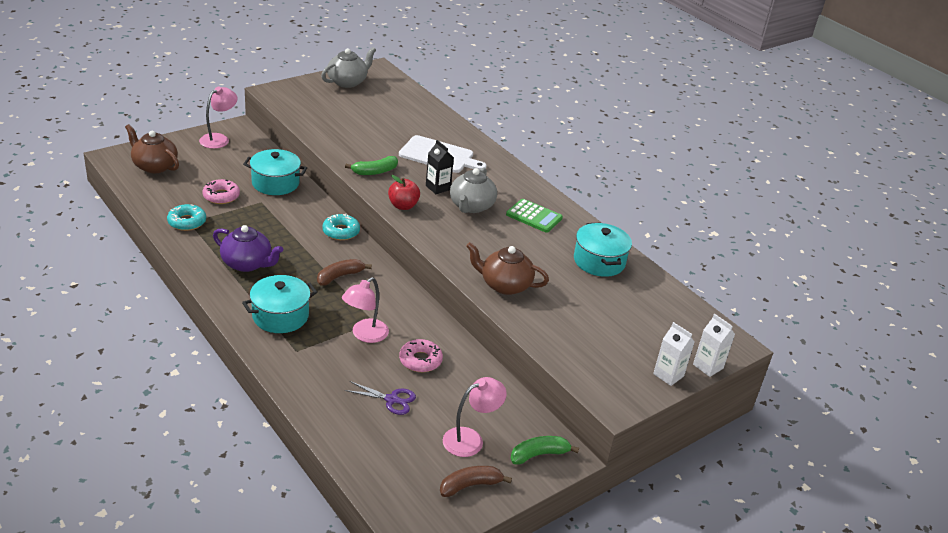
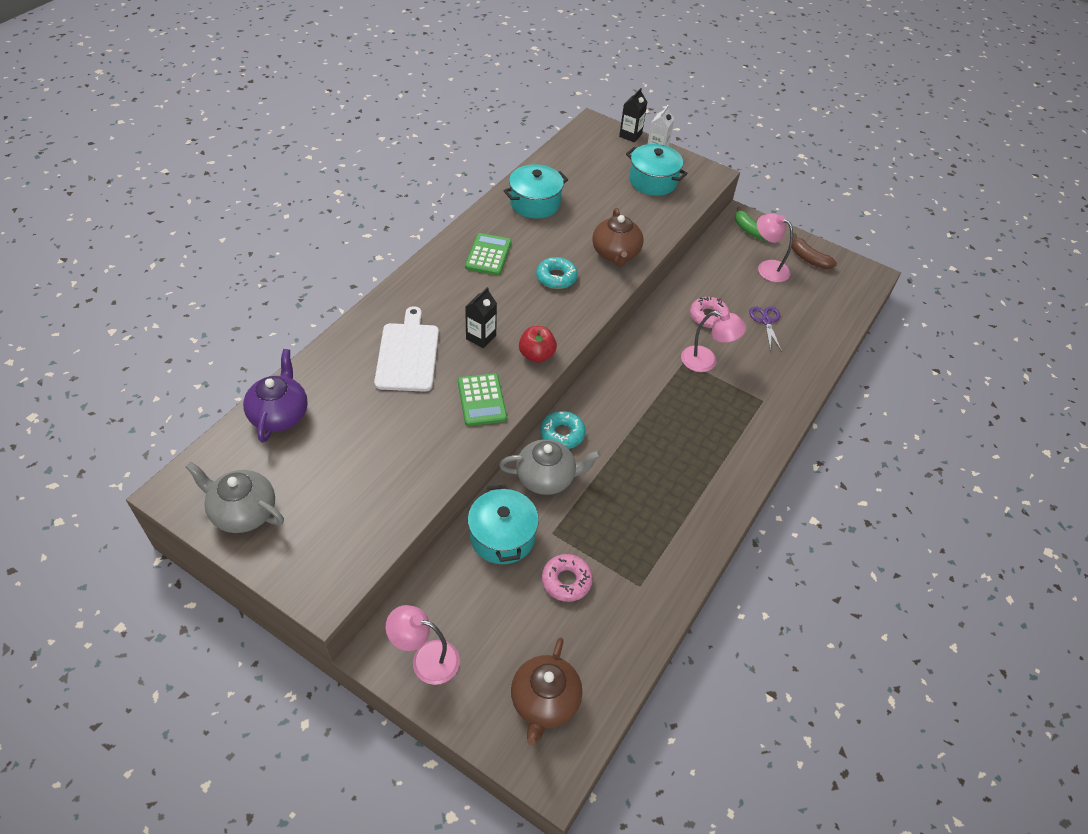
camera: 110 degrees left, 15 degrees up
(187, 222) = (641, 589): turquoise donut -> turquoise donut (556, 277)
(247, 264) = (673, 492): purple teapot -> purple teapot (280, 414)
(280, 316) = (729, 430): turquoise pot -> turquoise pot (653, 181)
(340, 276) = (638, 407): brown banana -> none
(374, 172) = (481, 400): green banana -> green calculator
(471, 206) = (501, 303): grey teapot -> grey teapot (546, 478)
(708, 366) = (630, 135): white carton -> black carton

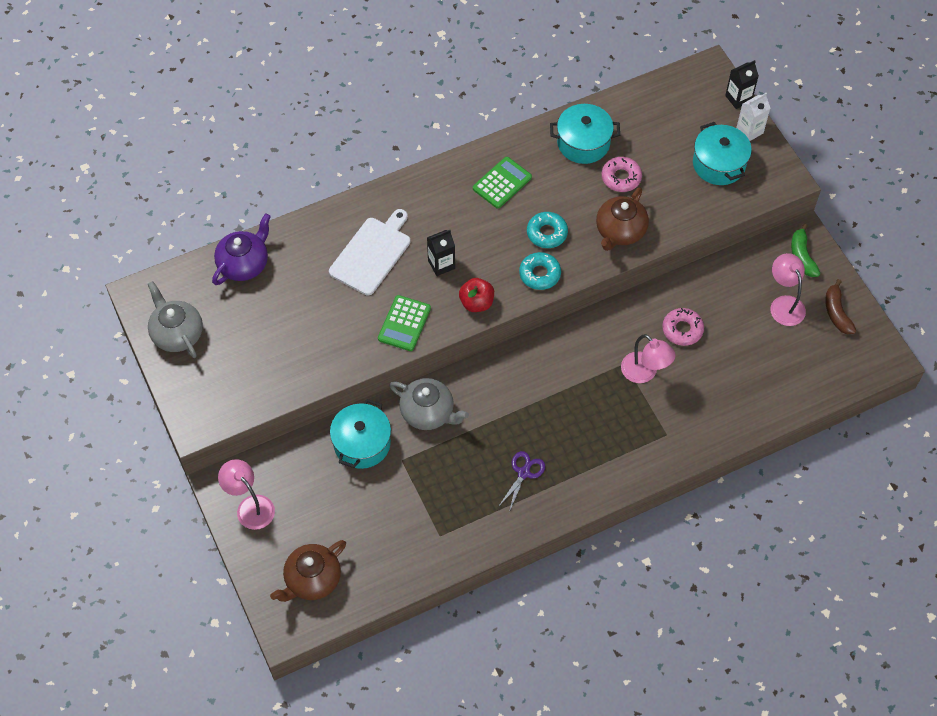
camera: 35 degrees right, 10 degrees up
(562, 434) = (467, 381): turquoise donut -> turquoise donut (539, 274)
(566, 581) = (387, 502): pink donut -> pink donut (621, 177)
(766, 321) = (735, 359): purple scissors -> purple scissors (523, 473)

